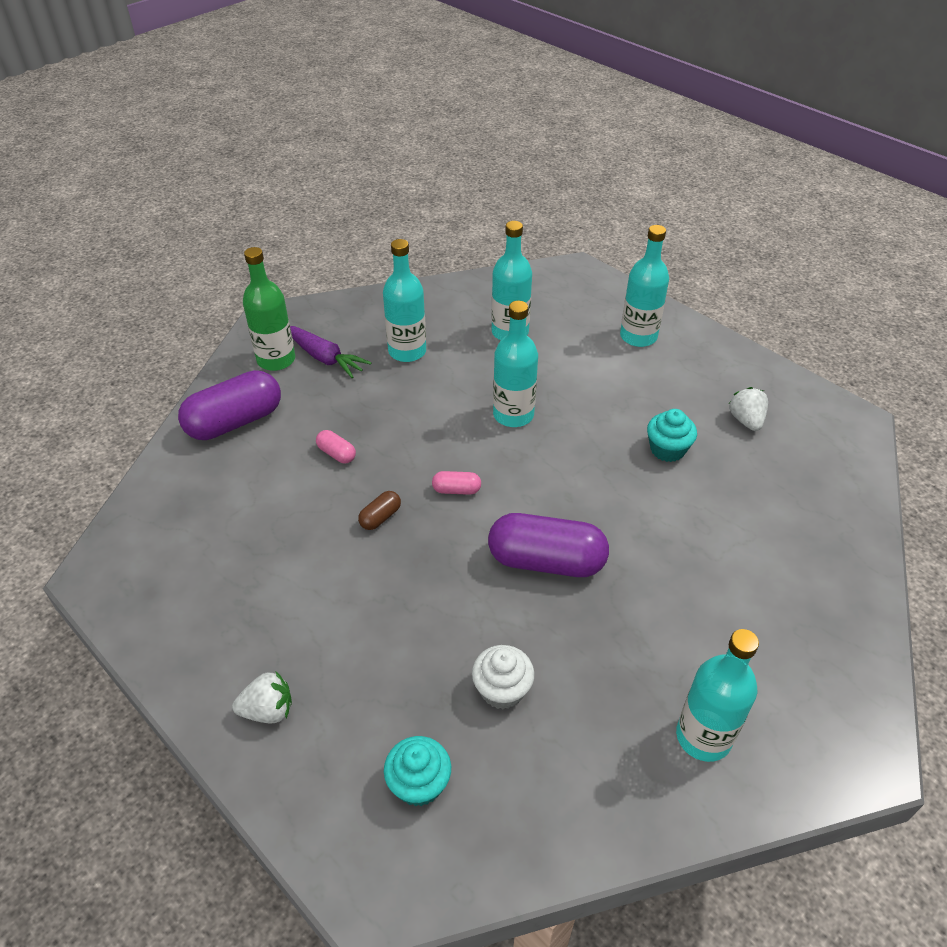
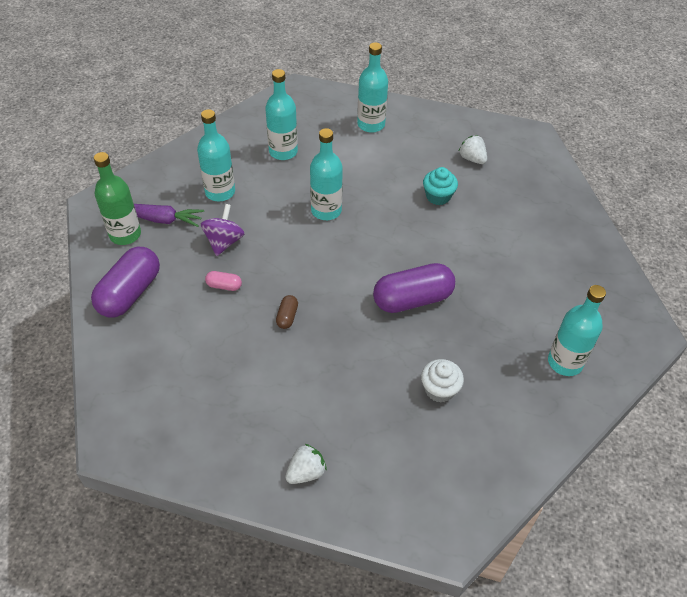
camera: 30 degrees left, 5 degrees up
(372, 406) = (224, 242): none -> purple spinning top
(419, 783) = (429, 467): turquoise cupcake -> none
(456, 490) = (324, 277): pink capsule -> none

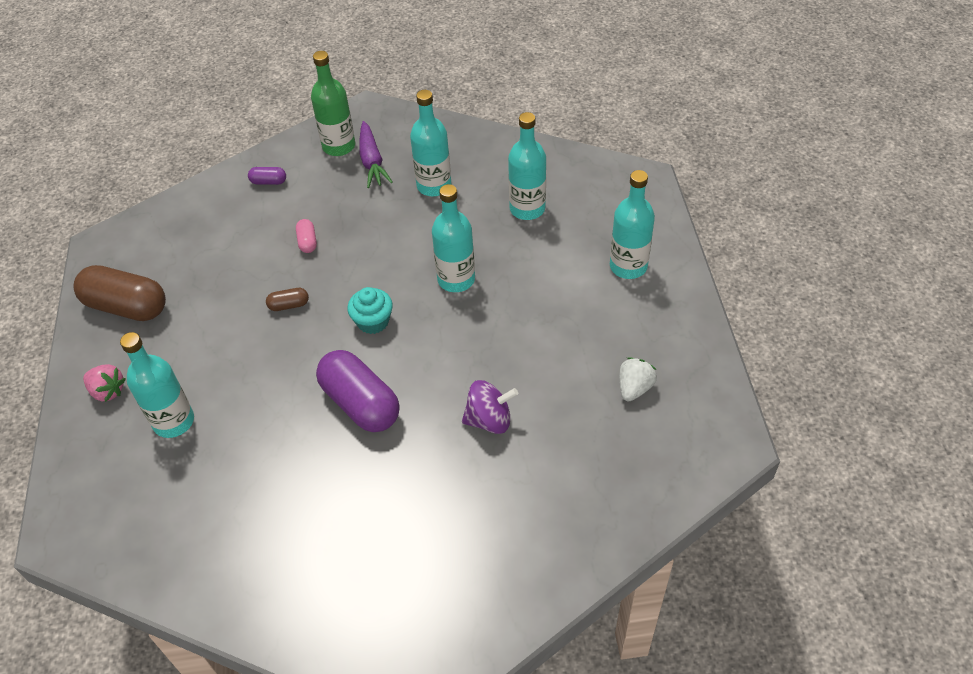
camera: 70 degrees right, 0 degrees up
(130, 293) = (268, 182): purple capsule -> purple capsule, size x0.44
(211, 437) = (126, 307): none -> brown capsule
(224, 242) = (366, 218): purple spinning top -> purple spinning top (489, 420)
(306, 472) = (108, 391): white strawberry -> pink strawberry
(438, 196) = (541, 374): turquoise cupcake -> turquoise cupcake (373, 321)
(439, 389) = (242, 470): white cupcake -> none
(565, 362) = (329, 589): turquoise bottle -> turquoise bottle (174, 421)

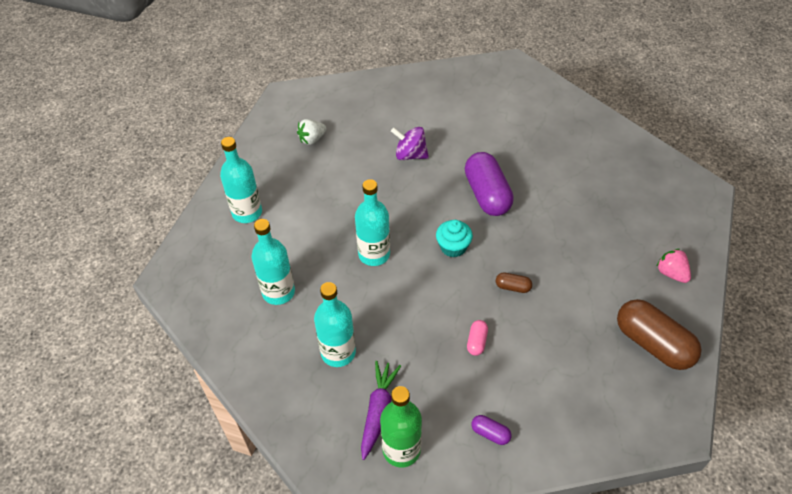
camera: 155 degrees left, 0 degrees up
(174, 421) = (621, 232): turquoise bottle -> none

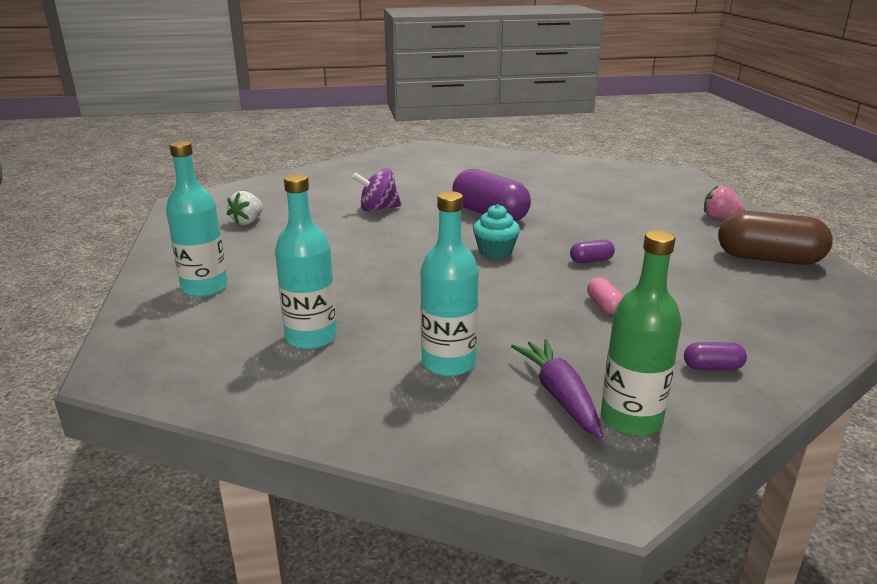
camera: 30 degrees left, 25 degrees down
(374, 254) = (409, 278): turquoise bottle -> none
(512, 287) = (591, 260): brown capsule -> purple capsule

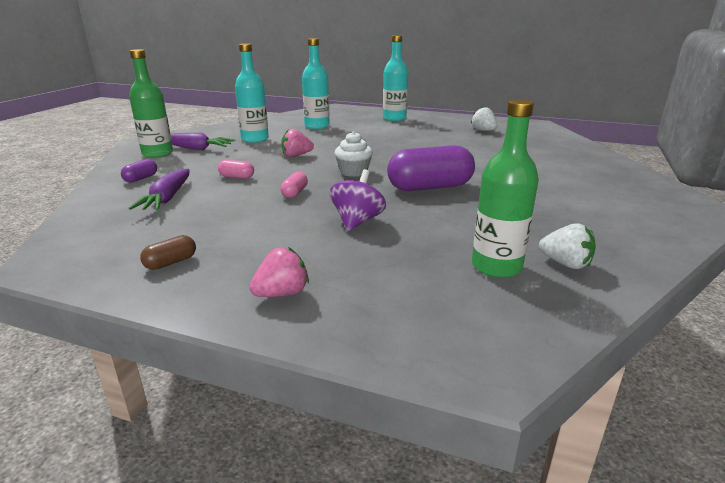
camera: 120 degrees right, 0 degrees up
(378, 209) = (479, 159): purple spinning top -> purple spinning top (357, 221)
(483, 299) = (296, 155): none -> pink strawberry
(495, 252) = (353, 172): turquoise cupcake -> white cupcake
(559, 169) = (565, 264): none -> white strawberry
(591, 180) = (496, 266): none -> green bottle
(591, 260) = (295, 193): purple capsule -> pink capsule
(712, 316) = (167, 198): none -> purple carrot
(768, 259) = (171, 263): brown capsule -> brown capsule, size x0.44

